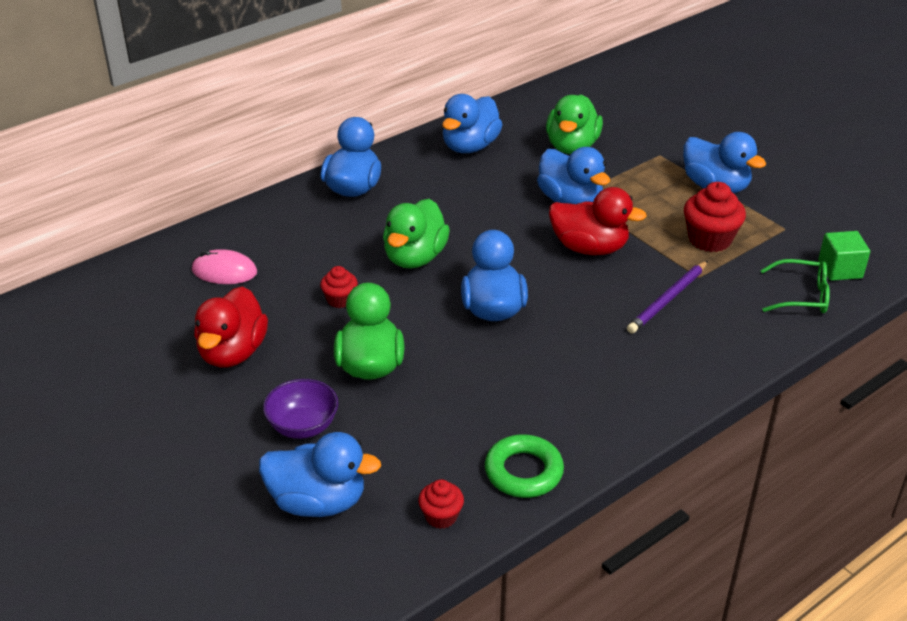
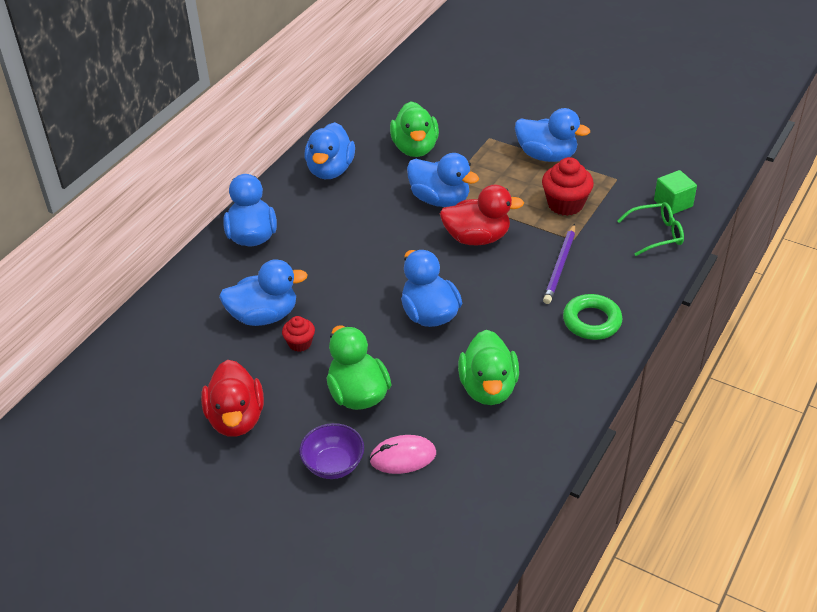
camera: 20 degrees left, 5 degrees up
(224, 271) = (184, 346): pink mouse -> pink mouse (403, 457)
(318, 502) = (382, 525): blue duck -> blue duck (264, 316)
(415, 257) = (341, 286): green duck -> green duck (488, 388)
(441, 516) = (485, 504): red cupcake -> none
(523, 472) = (527, 446): green ring -> green ring (592, 321)

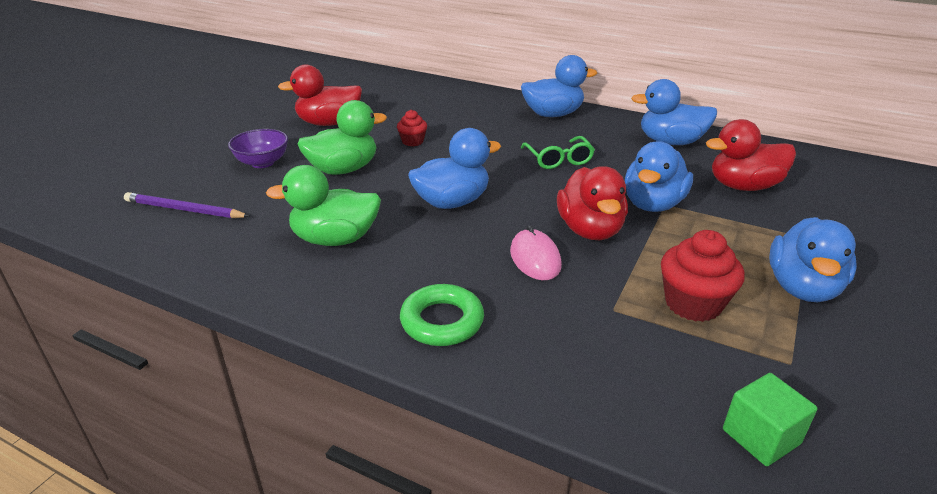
camera: 85 degrees right, 10 degrees down
(264, 316) = (448, 125): blue duck -> none
(403, 457) = (257, 193): pink mouse -> pink mouse (535, 258)
(415, 148) = (743, 186): green duck -> red duck
(560, 266) = (551, 295): purple pencil -> purple pencil (184, 210)
(655, 234) = (659, 404): green glasses -> green glasses (558, 159)

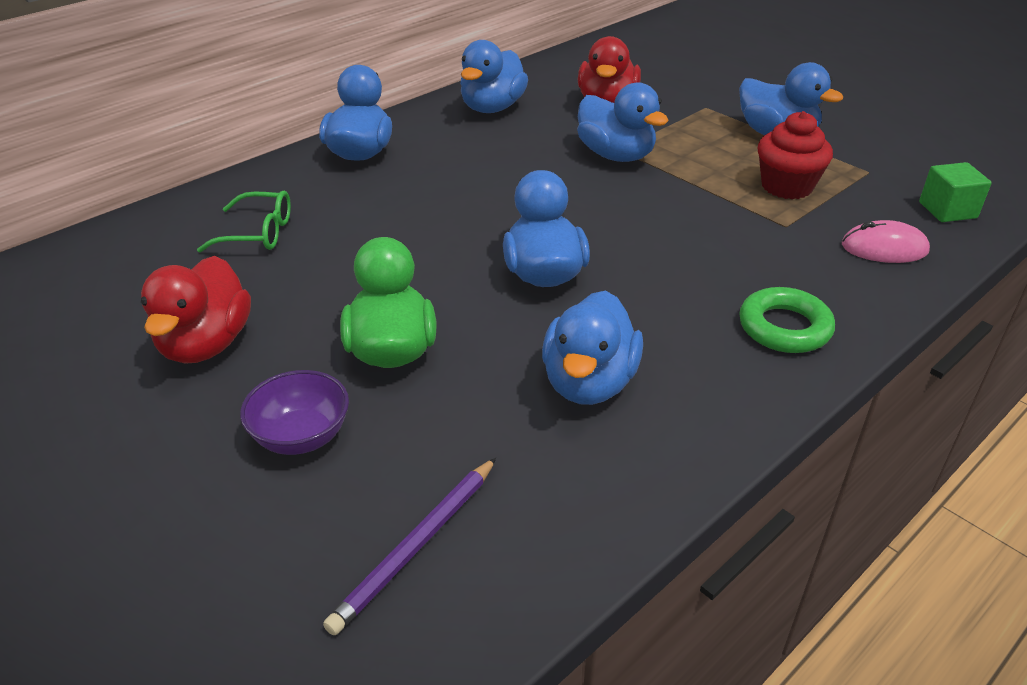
camera: 70 degrees left, 5 degrees up
(335, 239) = (589, 383): green duck -> blue duck
(412, 141) = (348, 273): red cupcake -> none
(535, 258) = (689, 246): pink mouse -> pink mouse (884, 248)
(558, 159) = (483, 180): green glasses -> green glasses (257, 233)
(590, 230) = (648, 201): red duck -> none

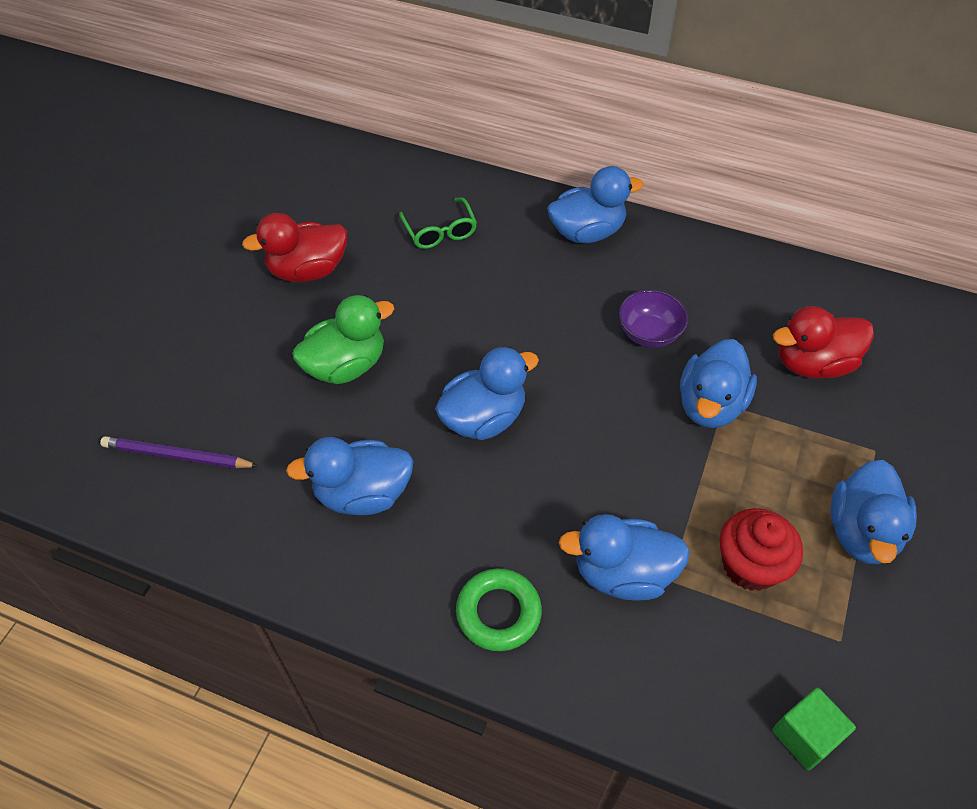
camera: 65 degrees right, 15 degrees up
(301, 436) = (245, 359): purple bowl -> purple bowl (649, 333)
(492, 108) = (732, 282): blue duck -> blue duck (622, 573)
(884, 248) = (682, 678): pink mouse -> none

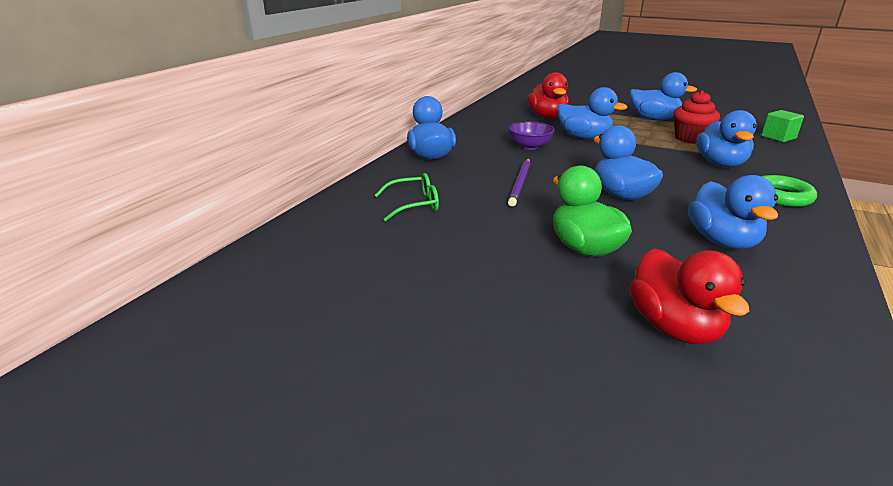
camera: 85 degrees left, 25 degrees down
(177, 456) = (750, 351): purple pencil -> purple pencil (520, 184)
(308, 271) = (455, 270): red duck -> red duck (674, 327)

